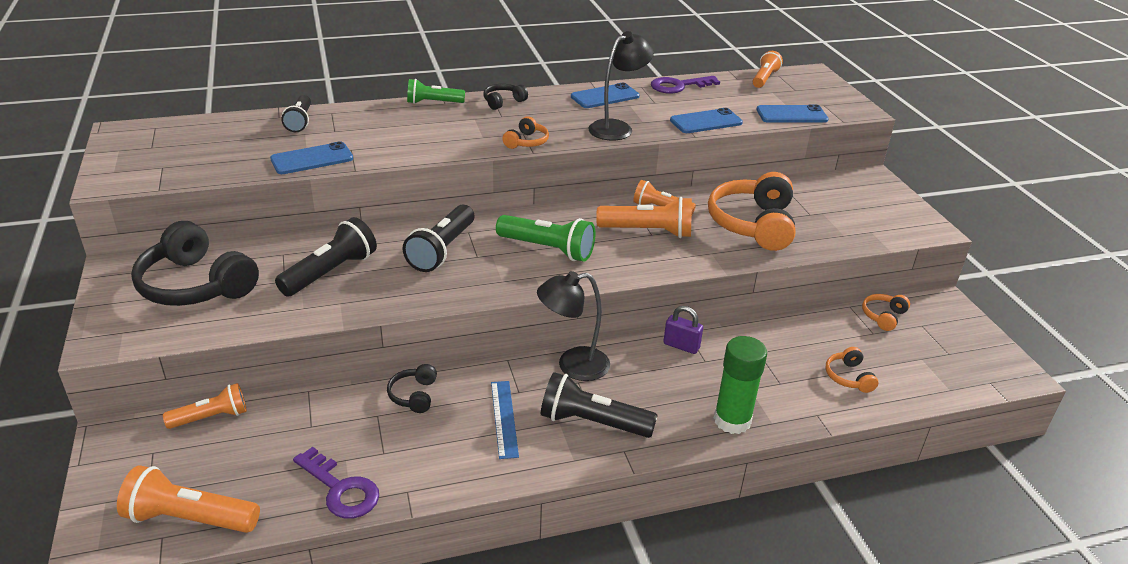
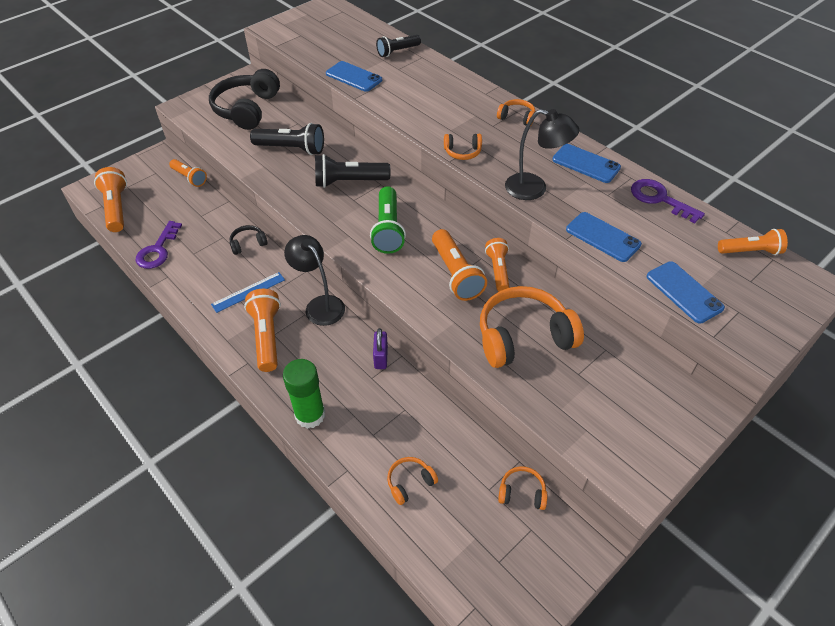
camera: 65 degrees right, 15 degrees up
(433, 103) = (480, 88): green flashlight -> none
(503, 102) = (517, 117): black headphones -> orange headphones
(592, 422) = (267, 336): black flashlight -> orange flashlight

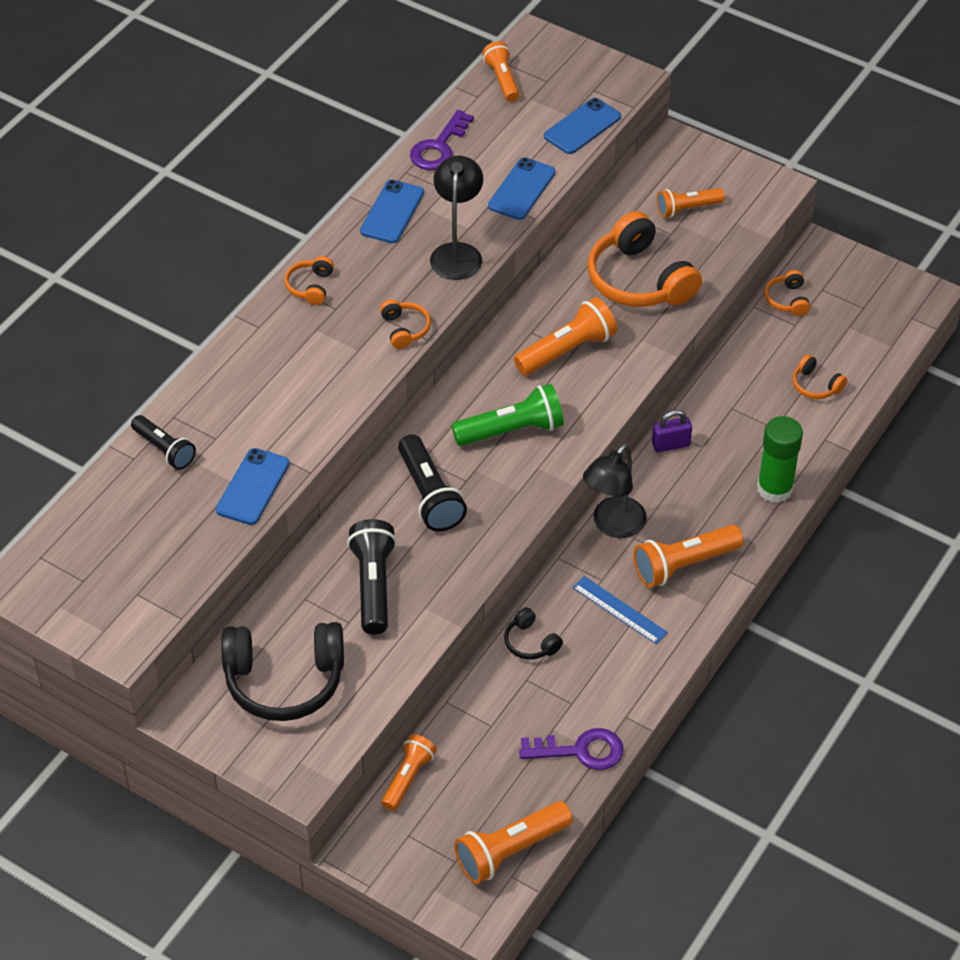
camera: 105 degrees left, 0 degrees up
(498, 270) = (546, 314): orange flashlight -> orange flashlight (687, 209)

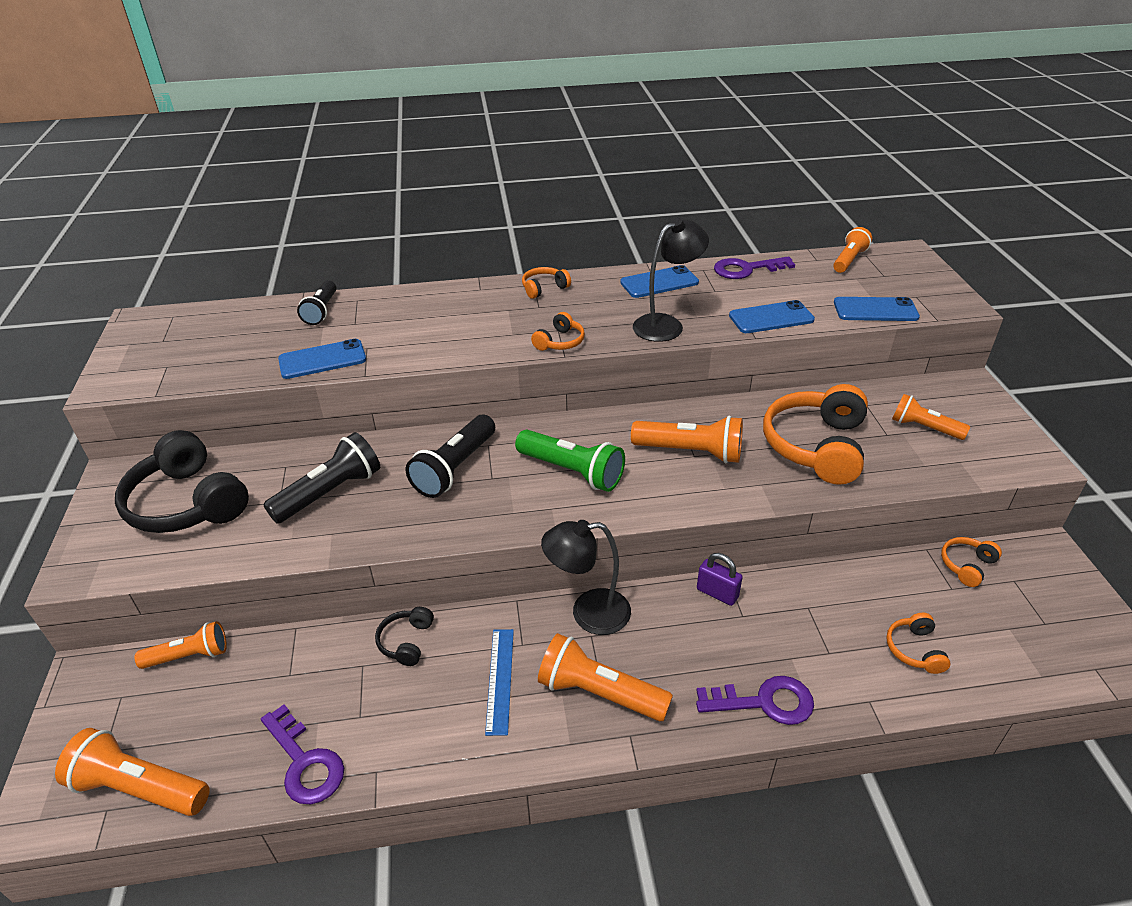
camera: 50 degrees right, 10 degrees down
(775, 489) = (764, 702): green glue stick -> purple key

